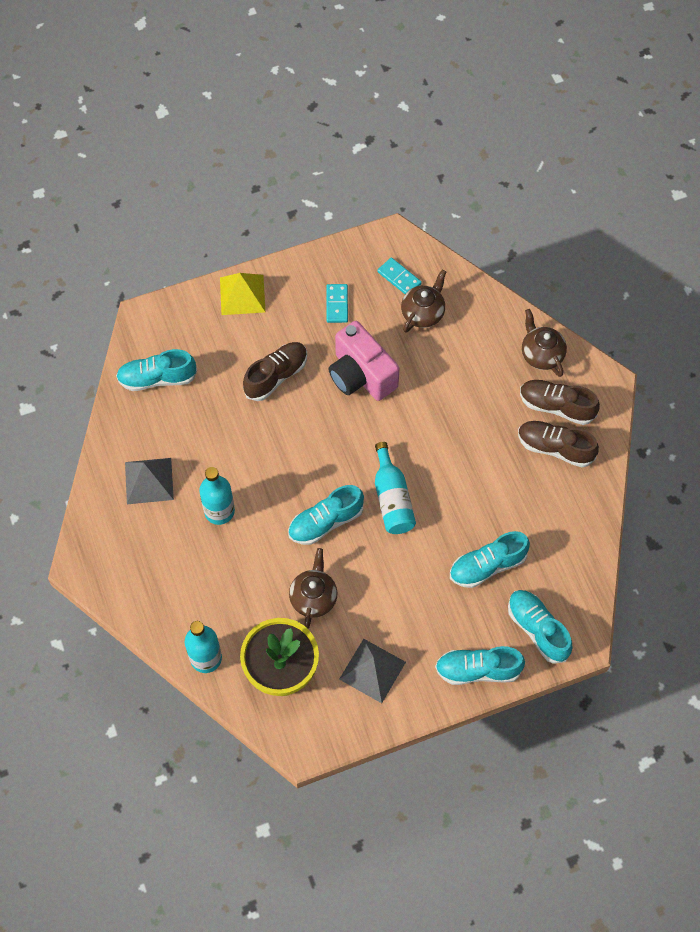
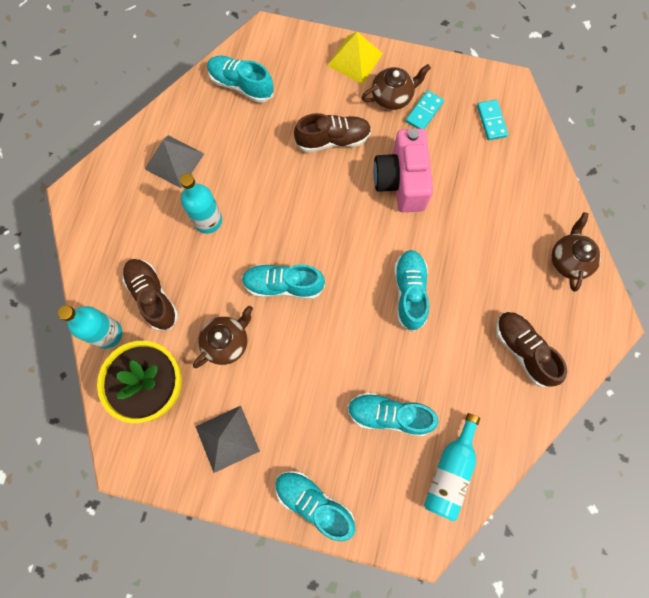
camera: 35 degrees right, 10 degrees up
(392, 498) = (351, 301): turquoise bottle -> turquoise bottle (450, 471)
(423, 313) = (490, 162): brown teapot -> brown teapot (392, 97)
(537, 629) = (391, 503): turquoise shoe -> turquoise shoe (409, 292)
(556, 406) = (550, 314): brown shoe -> brown shoe (153, 296)

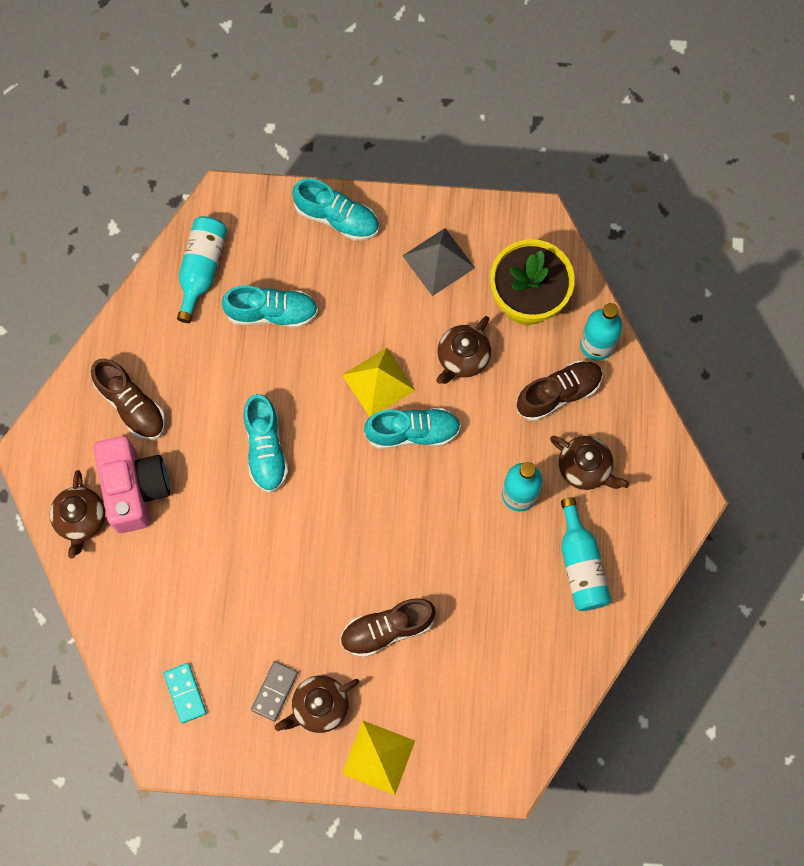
camera: 170 degrees right, 0 degrees up
(149, 232) = (585, 468): none -> brown teapot
(153, 296) = (558, 393): brown shoe -> brown shoe turned 75 degrees counterclockwise
(174, 161) = (581, 564): grey pyramid -> turquoise bottle
(241, 85) = (523, 689): turquoise shoe -> none
(304, 333) = (378, 382): none -> yellow pyramid
(401, 182) = (292, 586): pink camera -> pink camera (135, 489)
(424, 112) = (275, 691): turquoise domino -> grey domino

